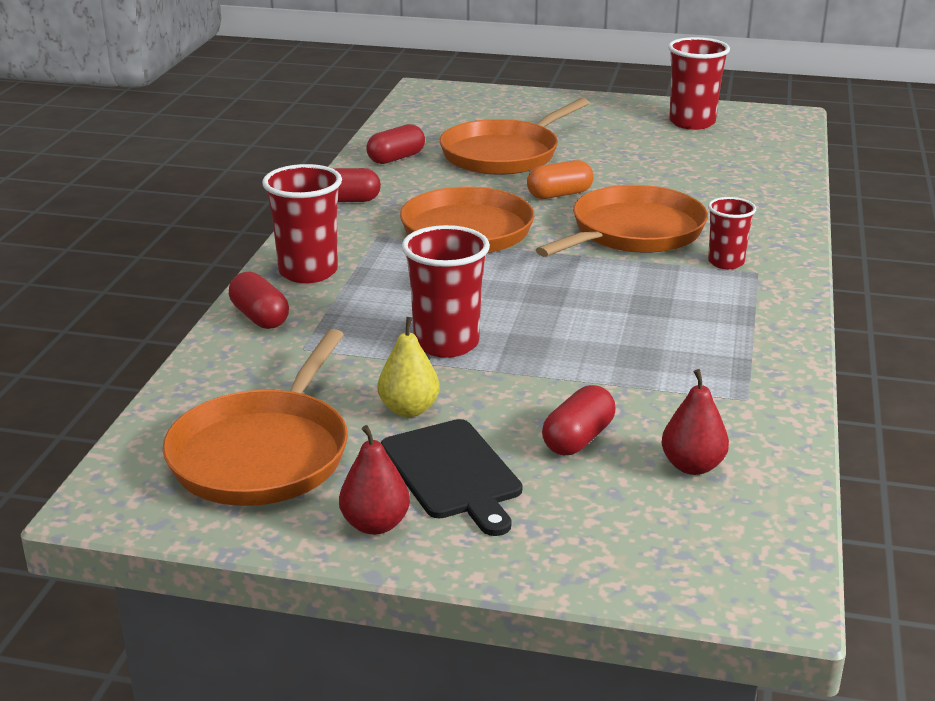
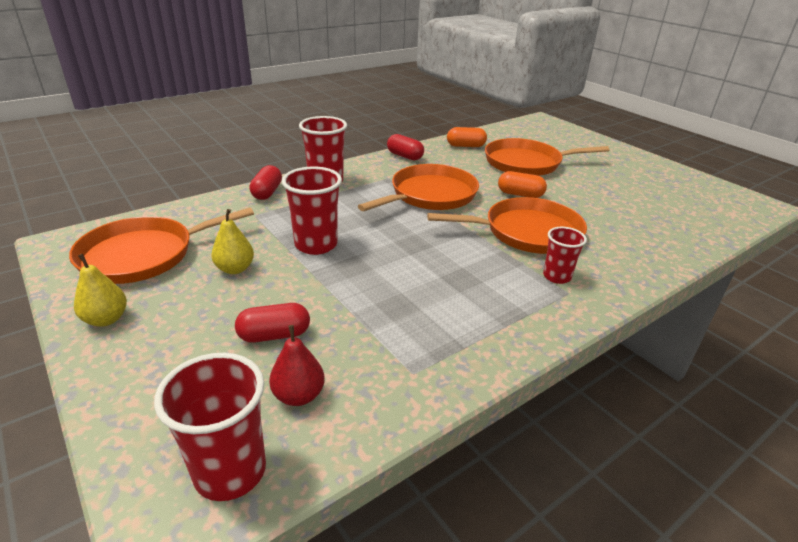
camera: 40 degrees right, 5 degrees up
(375, 524) = (106, 319): red pear -> yellow pear
(396, 158) = (465, 146): red capsule -> orange capsule
(453, 473) = (186, 315): black cutting board -> none
(692, 122) = (679, 186): red cup -> red cup (230, 471)

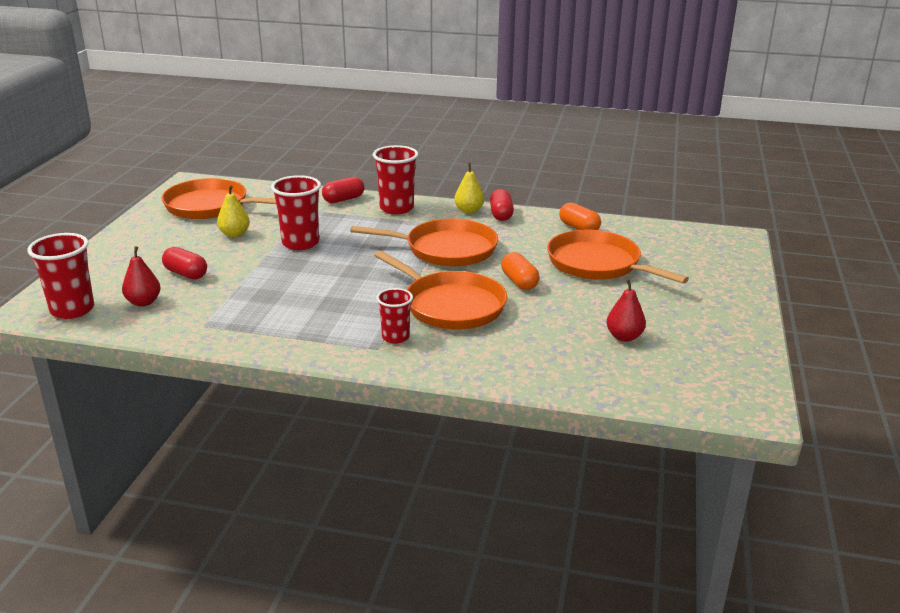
camera: 50 degrees right, 5 degrees down
(106, 319) = (141, 229): yellow pear -> yellow pear (469, 211)
(639, 199) = (624, 337): none -> red pear

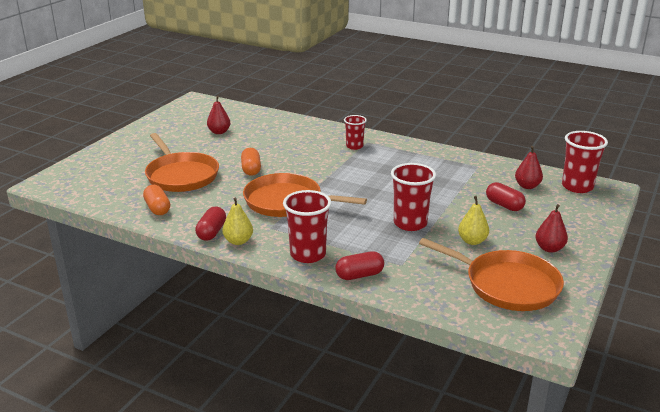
camera: 165 degrees left, 0 degrees up
(155, 236) = (549, 248): none -> red pear
(451, 305) = (310, 160): orange pan -> none

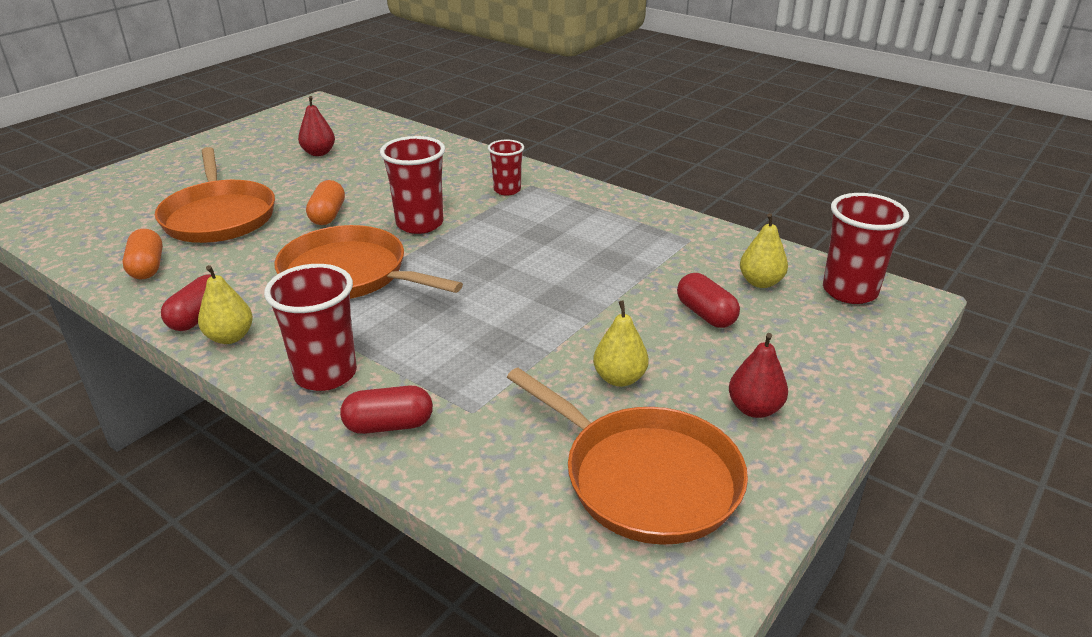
camera: 10 degrees right, 5 degrees up
(410, 223) = (527, 333): red cup -> red cup (420, 224)
(527, 186) = (760, 282): red pear -> yellow pear

